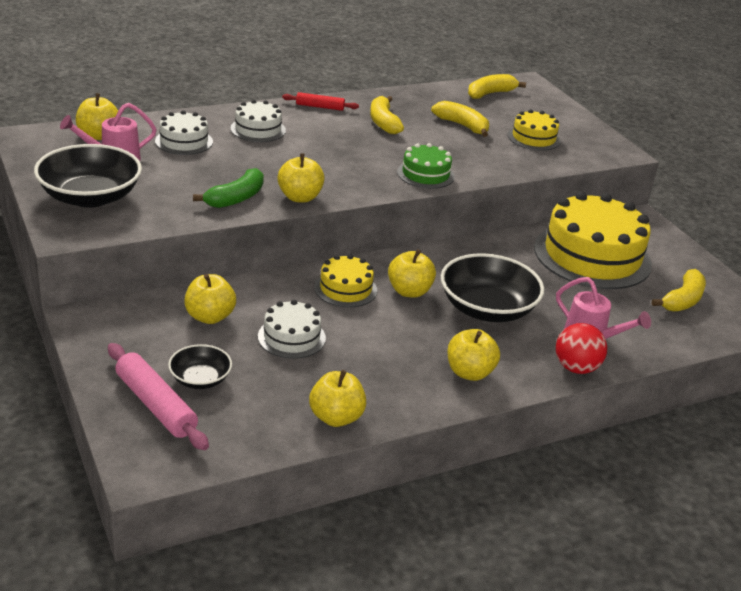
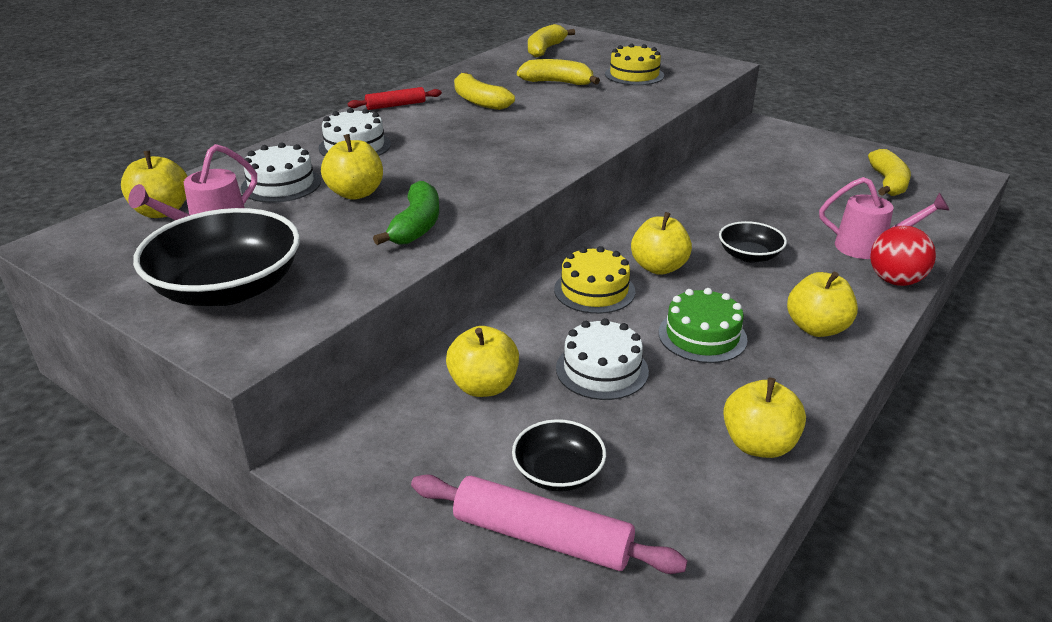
camera: 25 degrees left, 0 degrees up
(300, 197) = (487, 200): yellow apple -> yellow apple (355, 193)
(425, 174) = (583, 135): green cake -> green cake (702, 336)
(487, 309) = (749, 255): black bowl -> black bowl, size x0.53
(592, 256) = (770, 171): yellow cake -> none

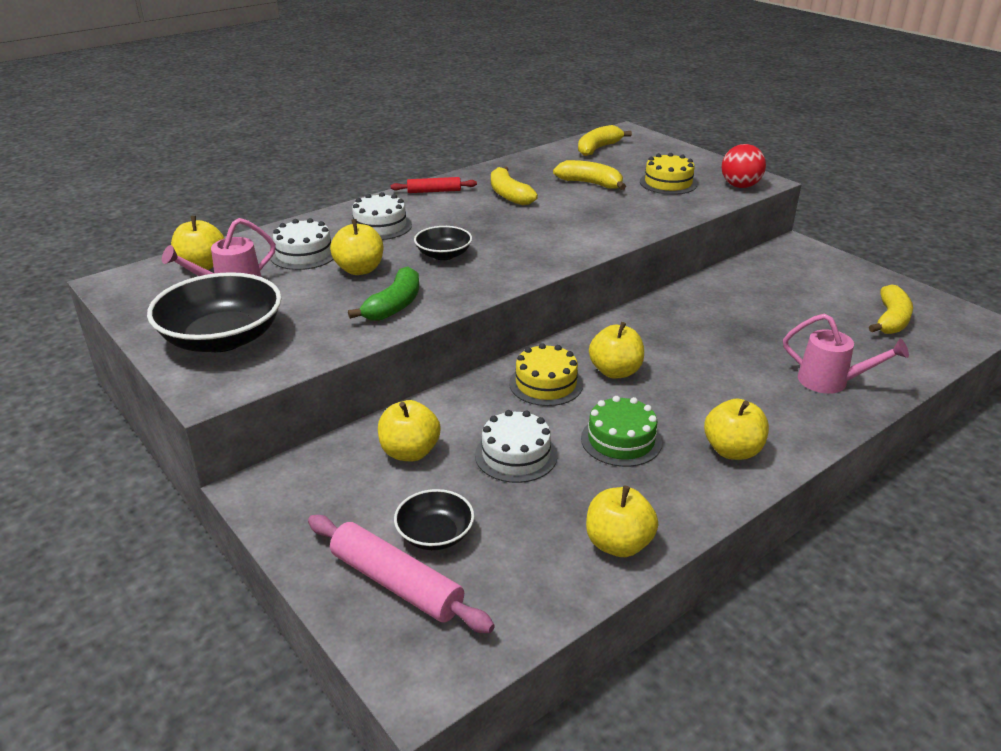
camera: 15 degrees right, 0 degrees up
(749, 255) = (707, 373): black bowl -> black bowl (443, 255)
(895, 281) = (837, 418): red ball -> red ball (740, 186)

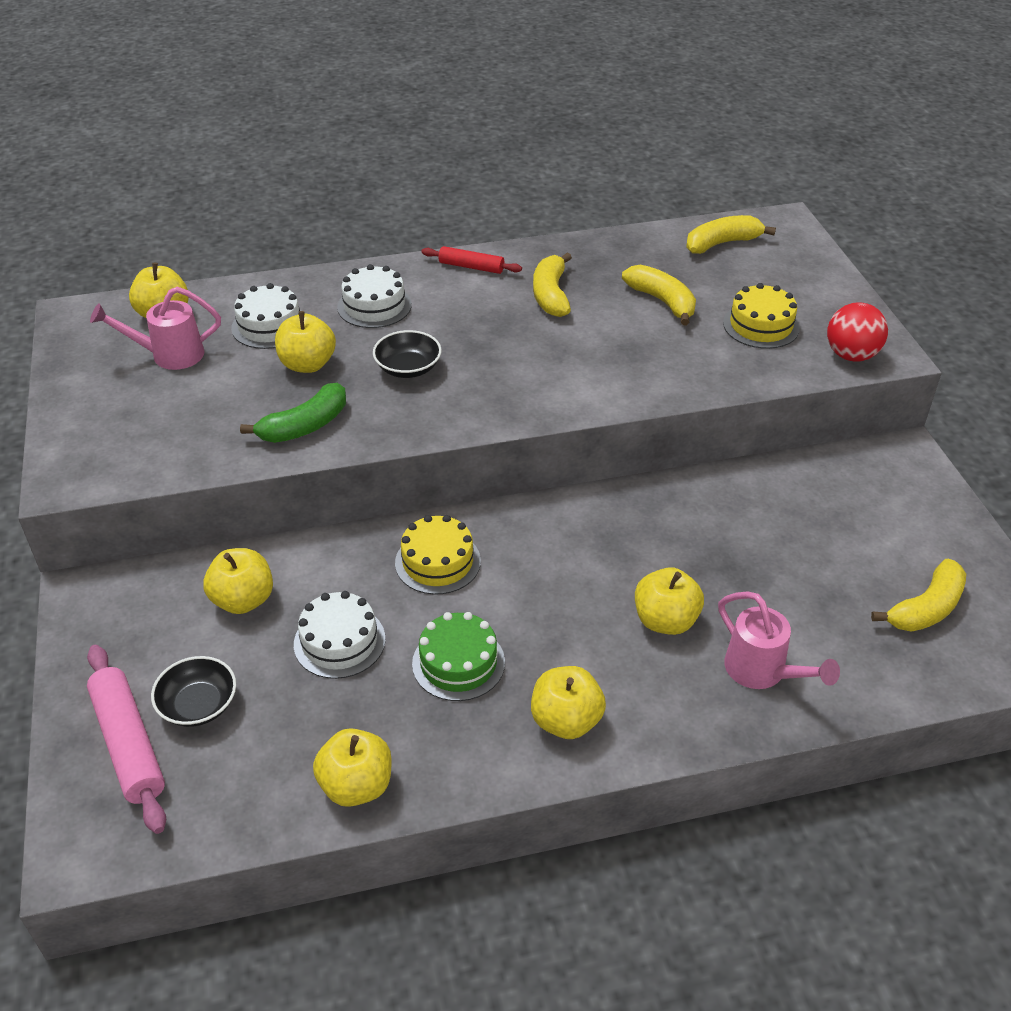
camera: 25 degrees right, 10 degrees up
(222, 338) = (118, 418): black bowl -> none
(615, 371) = (524, 571): yellow apple -> yellow apple (665, 620)

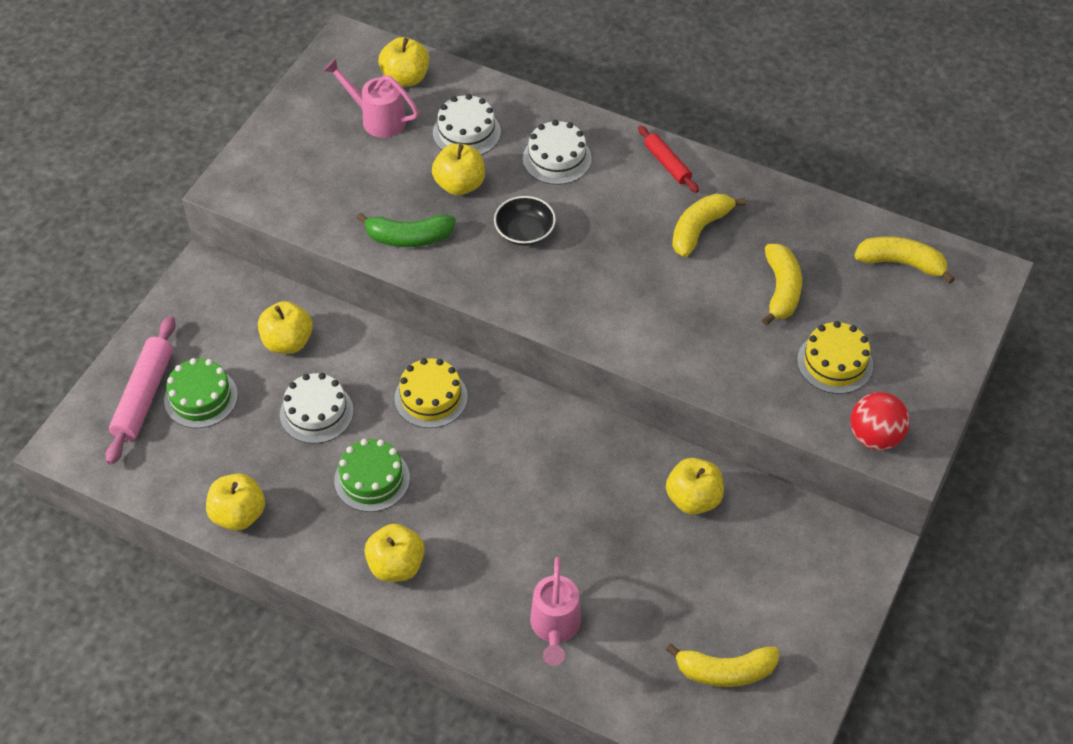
camera: 40 degrees right, 10 degrees up
(198, 705) = (201, 397): black bowl -> green cake
(665, 620) = (532, 546): yellow apple -> yellow apple (693, 499)

